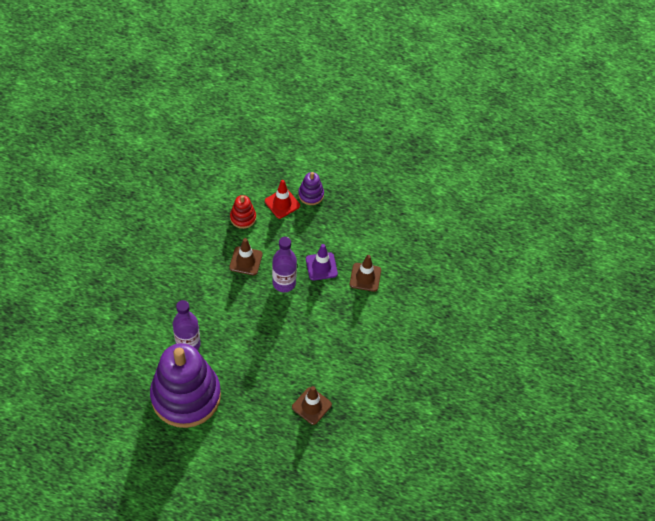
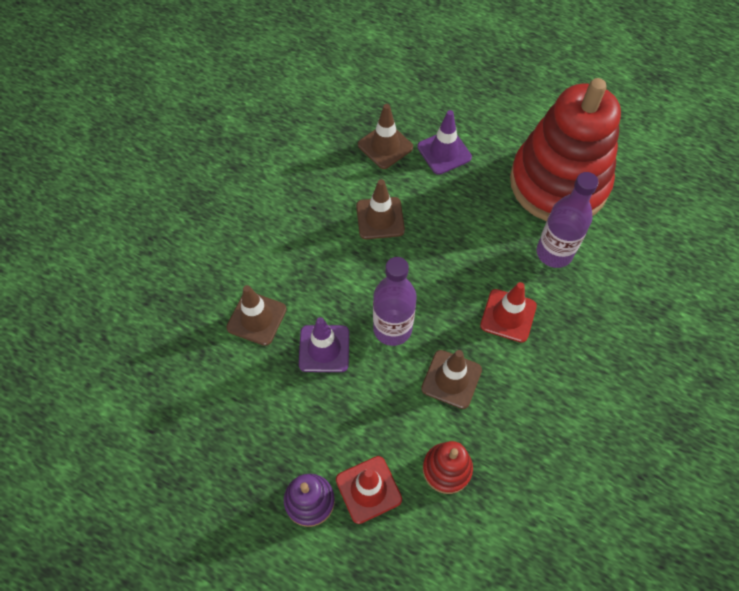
camera: 165 degrees left, 5 degrees up
(186, 396) = (558, 183): purple stacking toy -> red stacking toy
(215, 301) = (508, 315): none -> red traffic cone
(269, 408) = (444, 152): none -> purple traffic cone
(304, 351) = (380, 218): none -> brown traffic cone

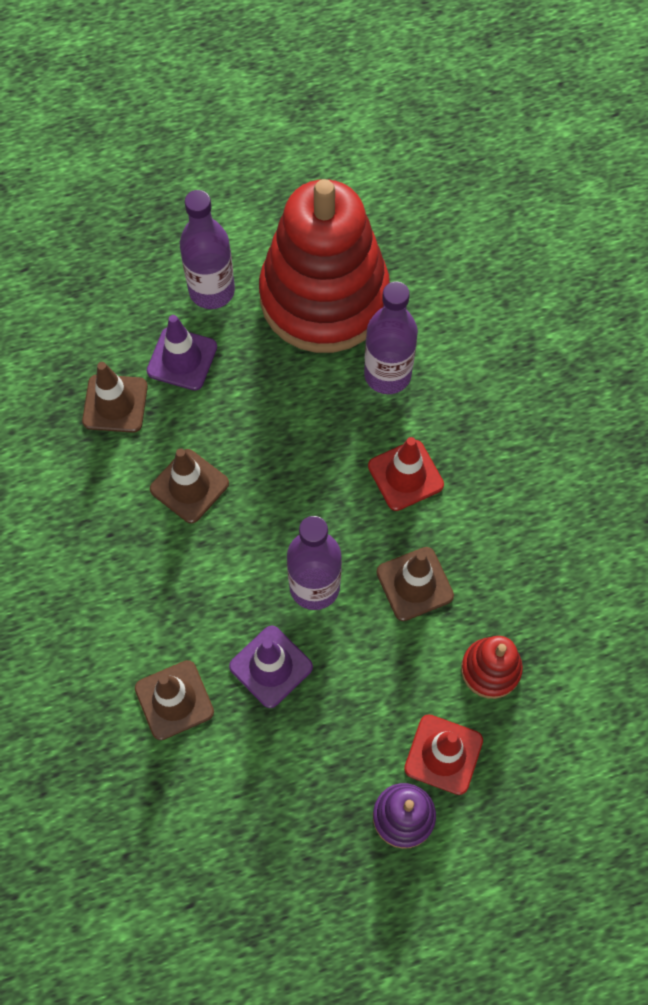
camera: 45 degrees left, 5 degrees up
(496, 131) = (212, 291): none -> purple bottle

